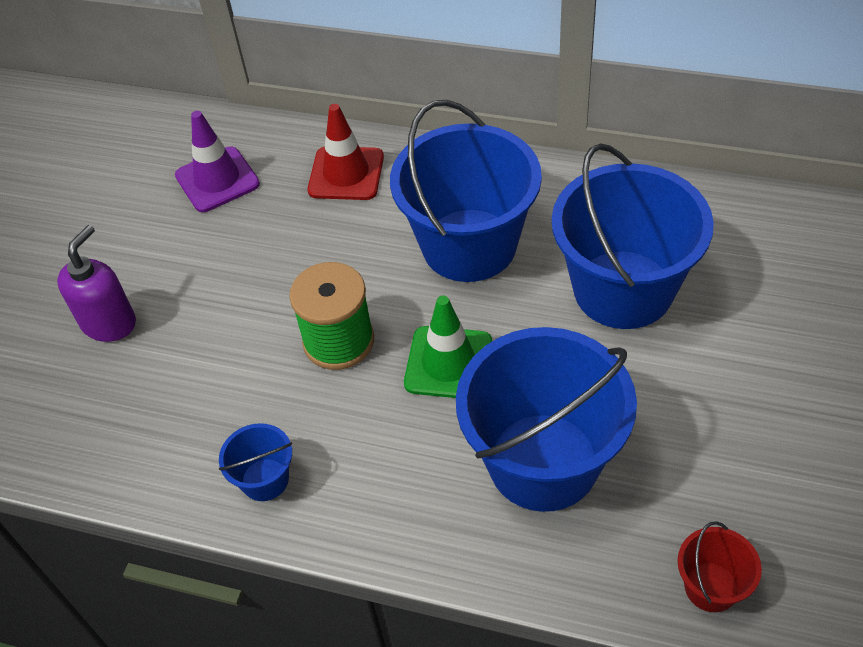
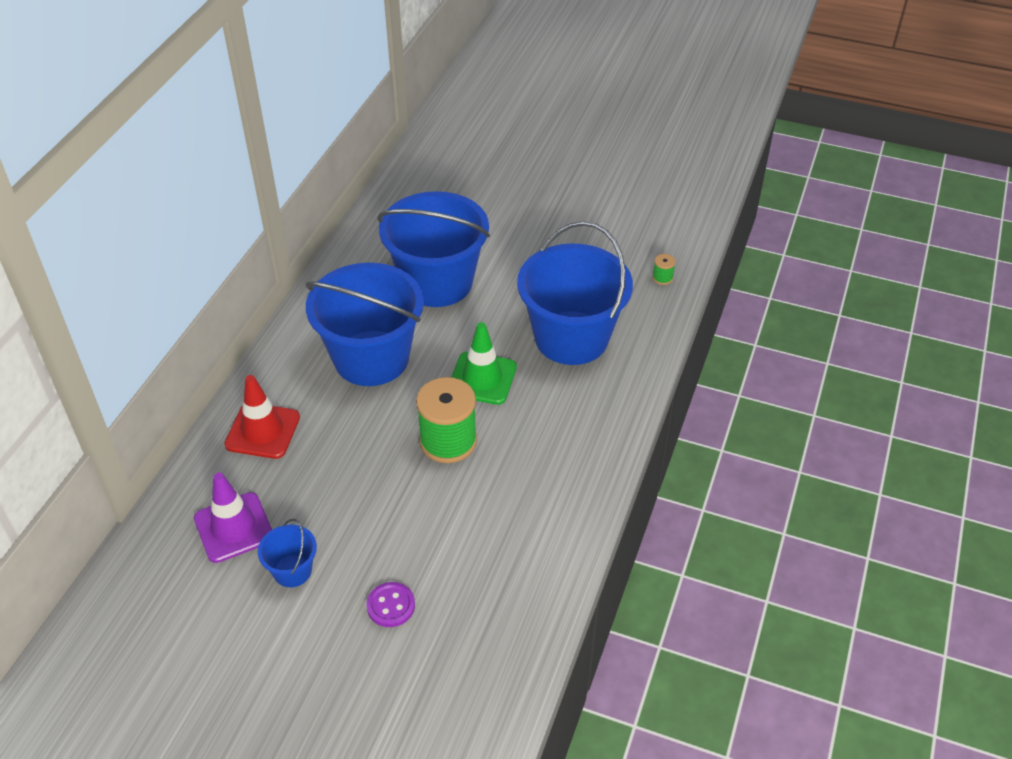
camera: 90 degrees left, 5 degrees down
(109, 323) = (391, 606): purple soap dispenser -> purple button
(265, 479) = (568, 488): blue bucket -> blue bucket (292, 571)
(711, 587) = (662, 278): red bucket -> green spool

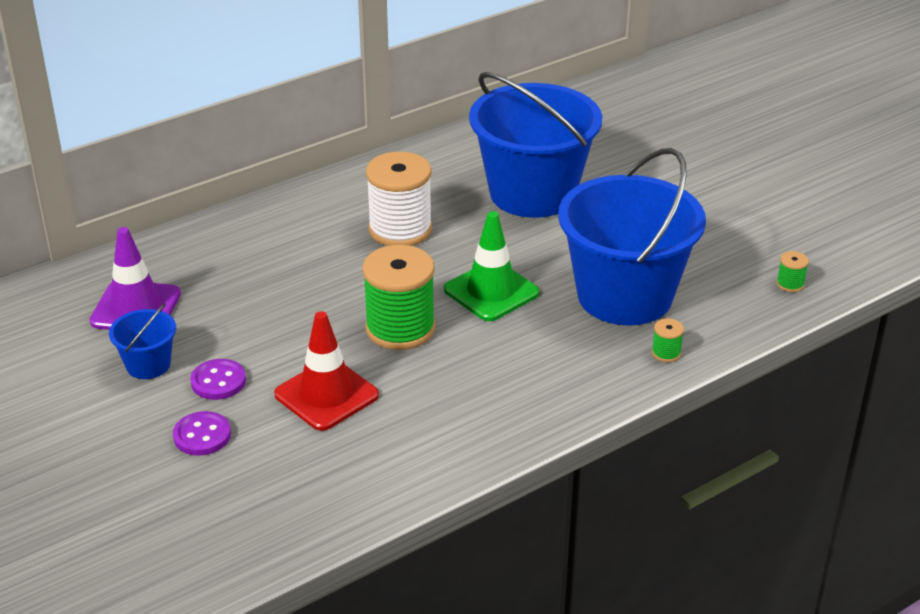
camera: 35 degrees right, 10 degrees down
(262, 431) = (239, 245): red traffic cone -> red traffic cone (326, 395)
(359, 555) = (218, 381): none -> purple button
(371, 358) = (400, 229): blue bucket -> white spool
(635, 369) = (666, 353): none -> green spool

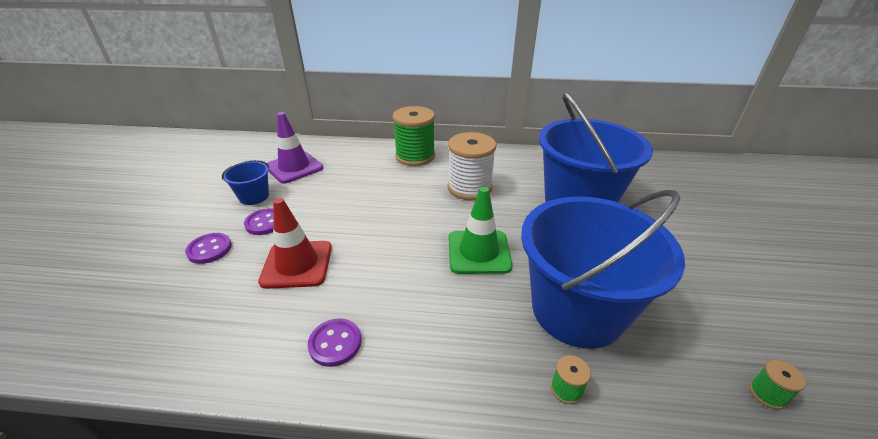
camera: 40 degrees right, 0 degrees up
(400, 329) = (393, 246): green spool -> green spool (415, 156)
(460, 425) = (335, 343): none -> purple button

